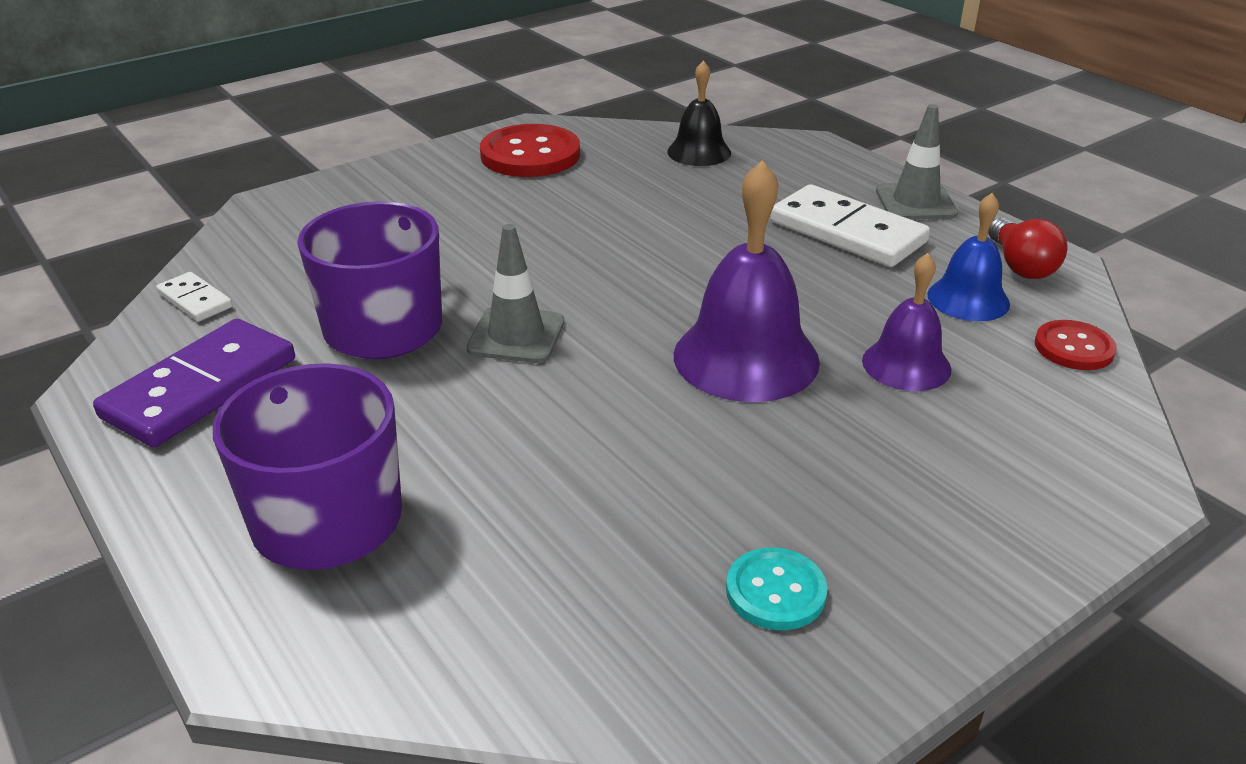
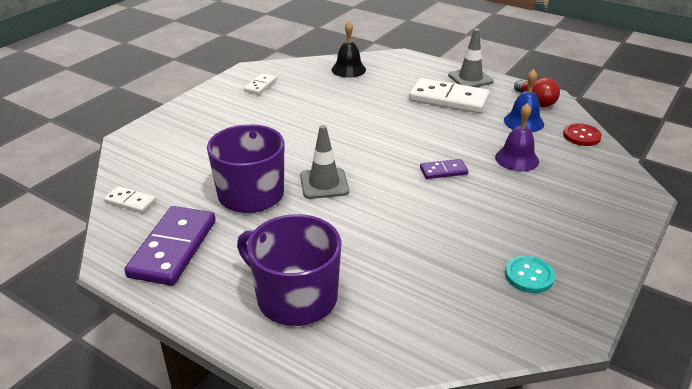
camera: 20 degrees left, 0 degrees up
(530, 155) = (260, 85): red button -> white domino
(746, 357) = (443, 171): purple bell -> purple domino

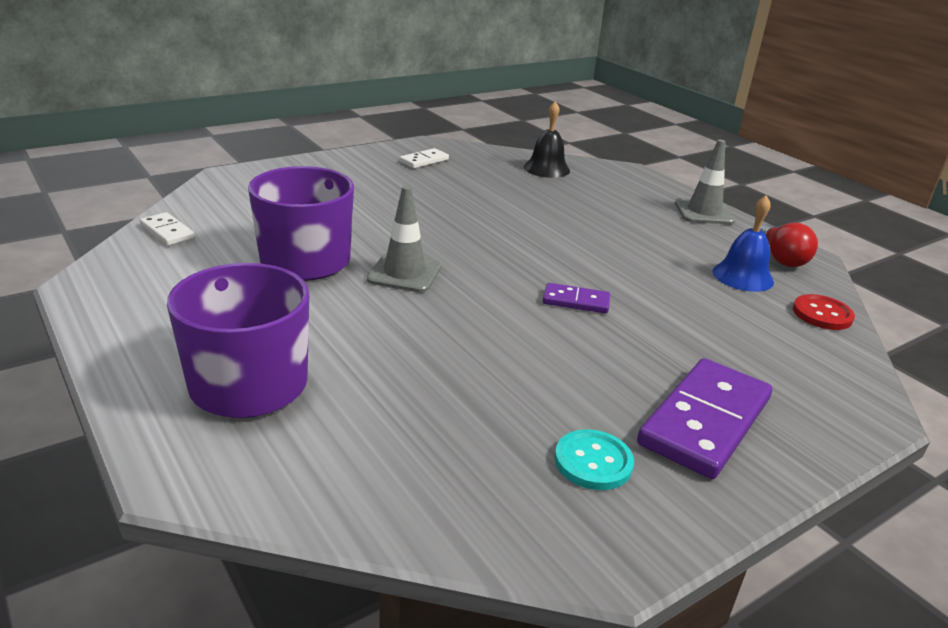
camera: 20 degrees right, 5 degrees down
(173, 248) = (163, 288): purple domino -> purple domino (704, 421)
(448, 99) = (653, 227): white domino -> none
(517, 159) = (696, 315): purple bell -> none

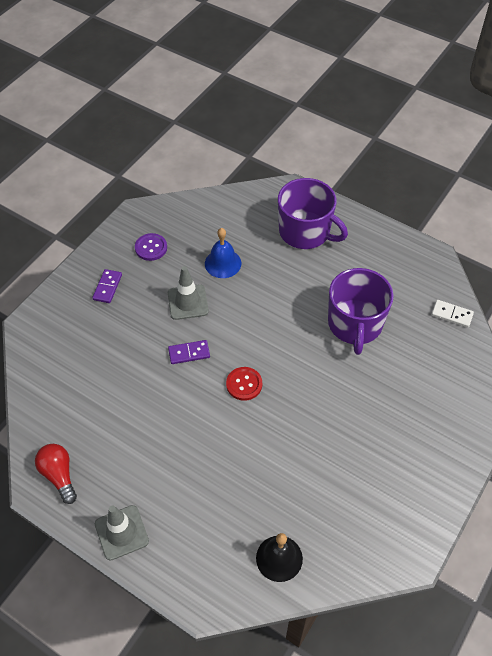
camera: 160 degrees right, 25 degrees up
(404, 273) = (295, 336): grey traffic cone -> grey traffic cone (188, 302)
(424, 161) = (388, 513): white domino -> none
(593, 462) = (151, 248): turquoise button -> purple button
(704, 421) = (107, 287): purple domino -> purple domino, size x0.50
(742, 276) = (88, 432): blue bell -> blue bell (223, 263)
(822, 314) = (39, 407): red button -> red button (244, 384)

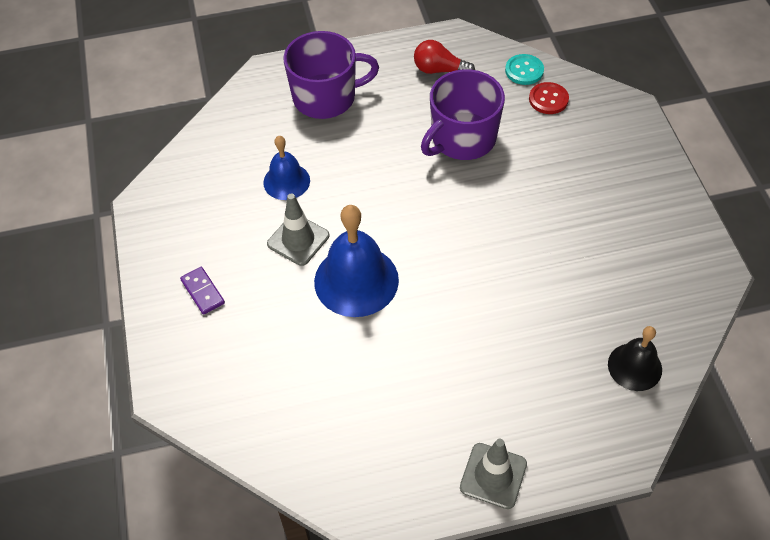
camera: 45 degrees left, 0 degrees up
(59, 475) = (377, 488): red light bulb -> red light bulb (439, 70)
(151, 248) = (199, 223): purple button -> none
(189, 353) = (356, 280): purple domino -> blue bell
(244, 384) = (436, 263): red button -> red button (548, 99)
(355, 324) = (462, 138): purple mug -> purple mug turned 90 degrees clockwise
(452, 315) = (524, 70): white domino -> turquoise button

